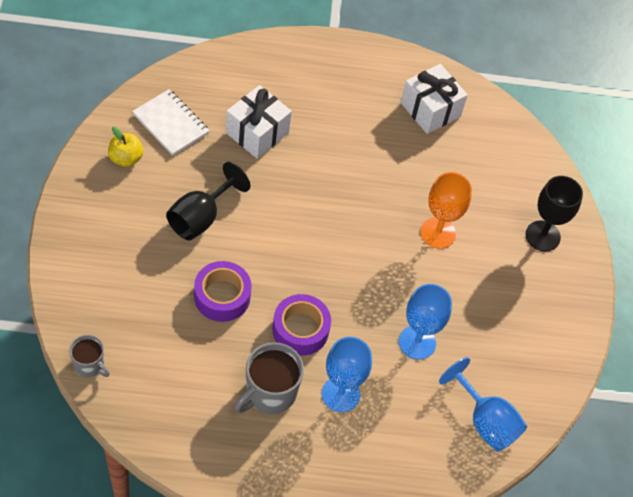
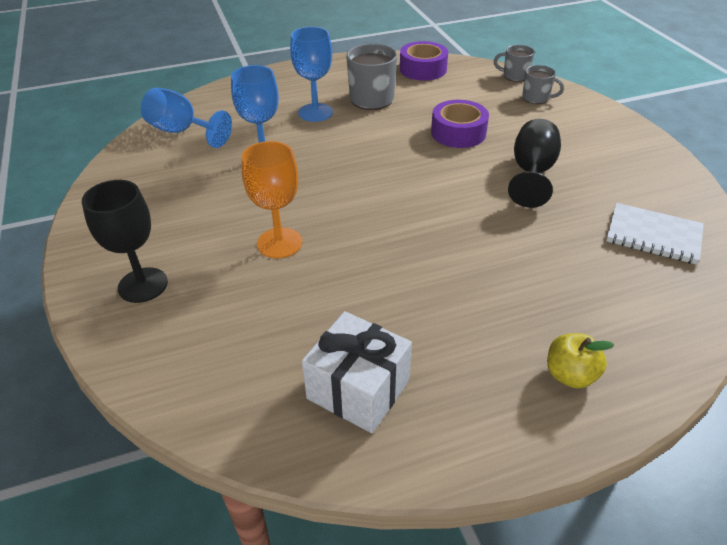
camera: 165 degrees right, 15 degrees down
(103, 314) = (536, 98): none -> grey mug
(126, 158) = (653, 191): yellow apple -> yellow apple (570, 375)
(257, 133) = (556, 263): white gift -> none
(300, 330) = (375, 134): purple tape -> purple tape (423, 69)

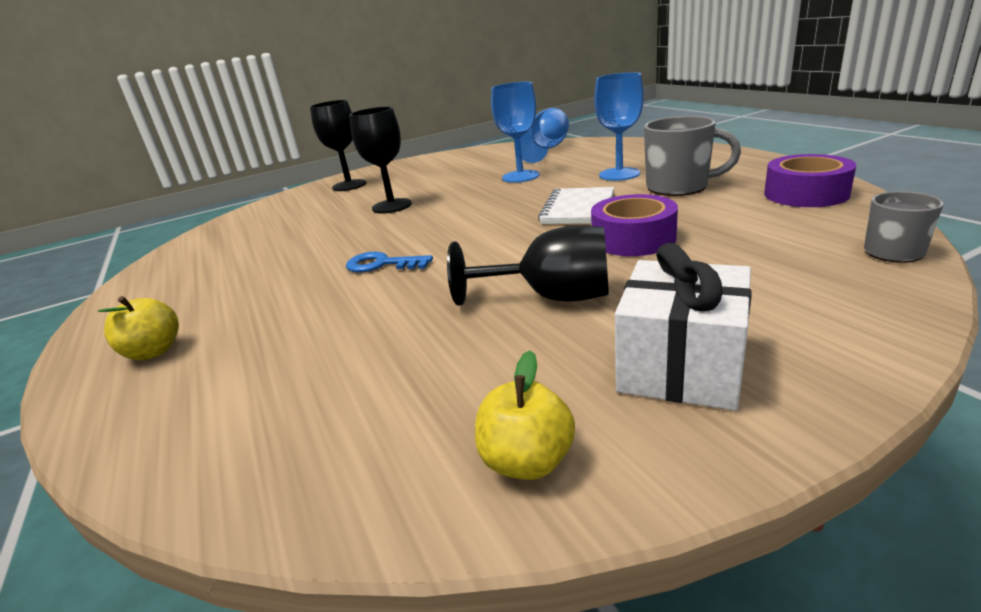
camera: 85 degrees right, 15 degrees down
(279, 243) = (392, 206): orange goblet -> black goblet
(358, 389) = (210, 260): white gift -> white gift (681, 367)
(443, 245) = (382, 264): none -> blue key
(536, 98) = (822, 278): grey mug -> none
(653, 235) = (392, 419): white notebook -> white notebook (578, 209)
(678, 197) = (527, 461): none -> yellow apple

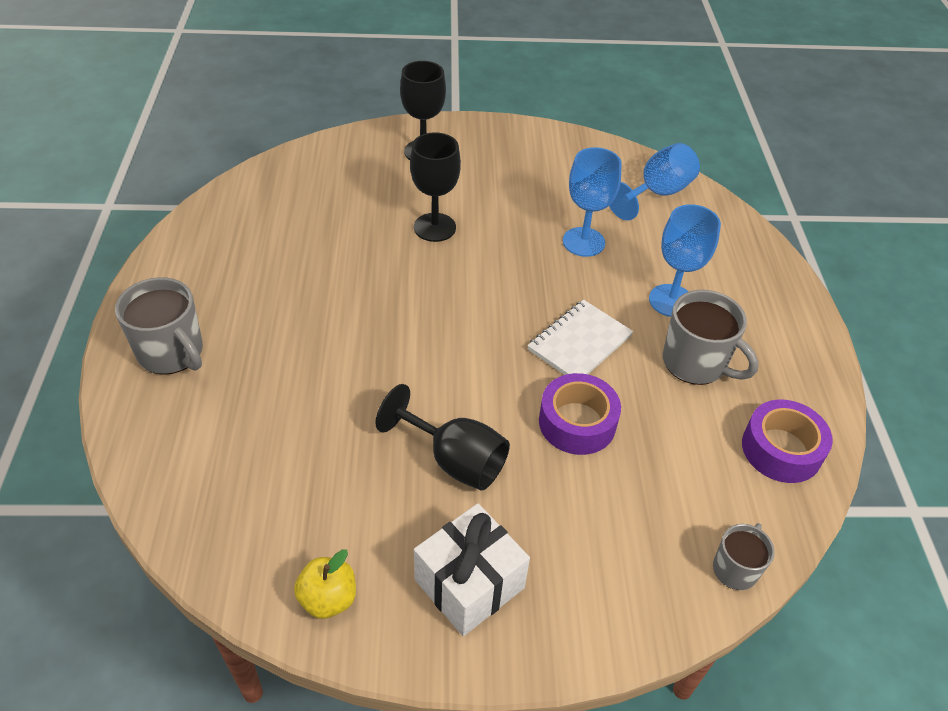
camera: 20 degrees right, 20 degrees up
(154, 352) = (172, 353): yellow apple -> grey mug
(382, 264) = (370, 332): blue key -> none

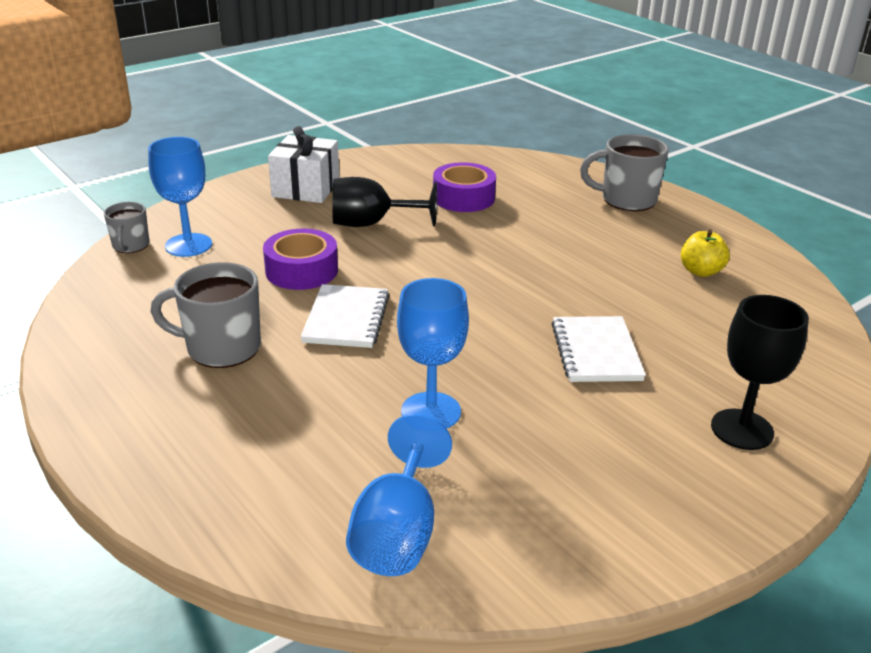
camera: 145 degrees right, 15 degrees down
(328, 599) = (377, 162): yellow apple -> yellow apple (700, 271)
(434, 227) = (595, 352): black goblet -> white notebook
(671, 301) = (281, 393): blue goblet -> blue goblet (188, 245)
(781, 449) = (110, 318): purple tape -> purple tape (463, 198)

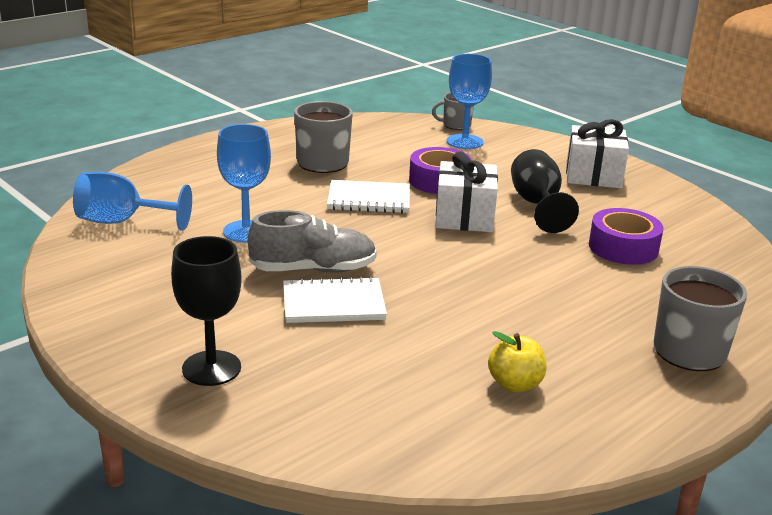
camera: 85 degrees right, 5 degrees down
(397, 264) = (464, 217): none -> white gift
(525, 362) = (313, 269): none -> grey shoe

